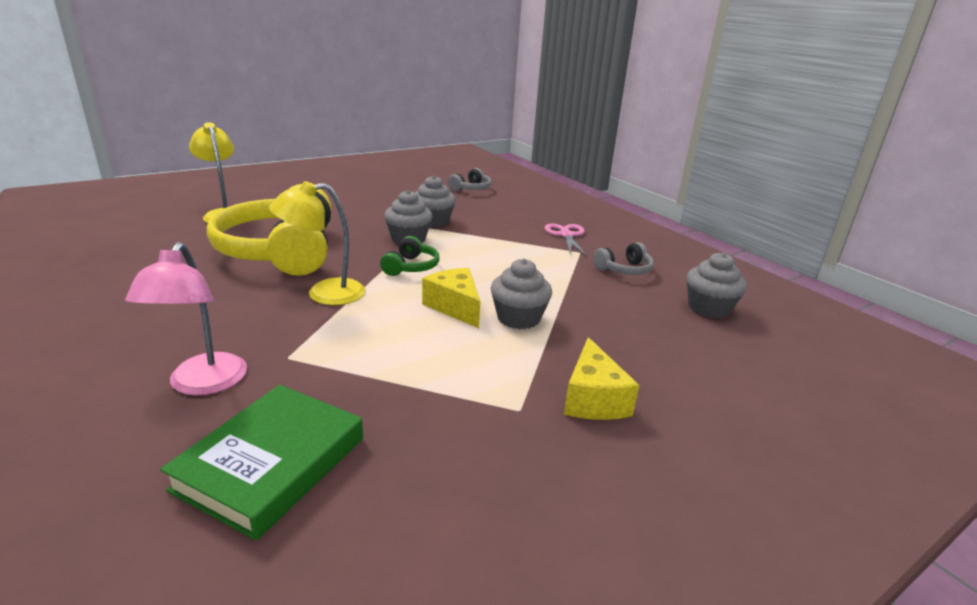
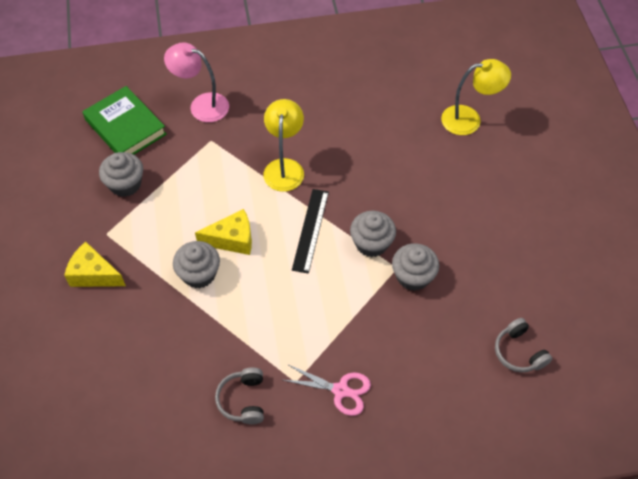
camera: 115 degrees right, 30 degrees up
(281, 251) = (370, 150): yellow headphones -> none
(411, 267) = (310, 230): green headphones -> black ruler
(709, 308) = (149, 426): grey cupcake -> grey cupcake (125, 184)

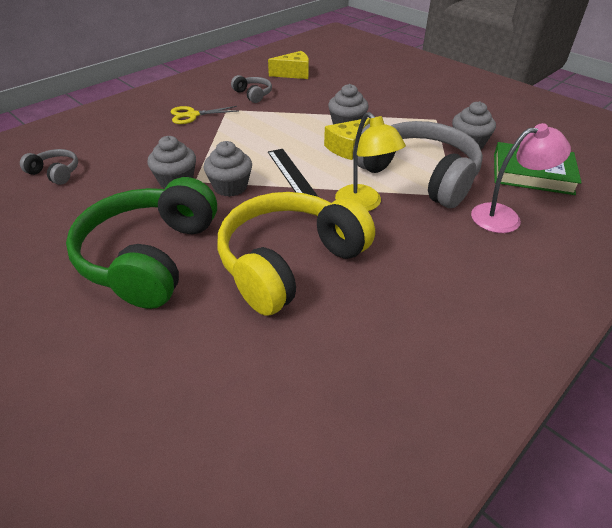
camera: 145 degrees right, 15 degrees down
(94, 274) = (412, 103): yellow cheese -> yellow cheese (294, 74)
(212, 172) = (419, 176): none -> grey headphones
(340, 390) = (192, 115): pink scissors -> yellow scissors
(378, 147) = (289, 262): none -> yellow headphones
(468, 200) = (149, 257): none -> green headphones
(469, 119) = (194, 352): yellow lamp -> none

